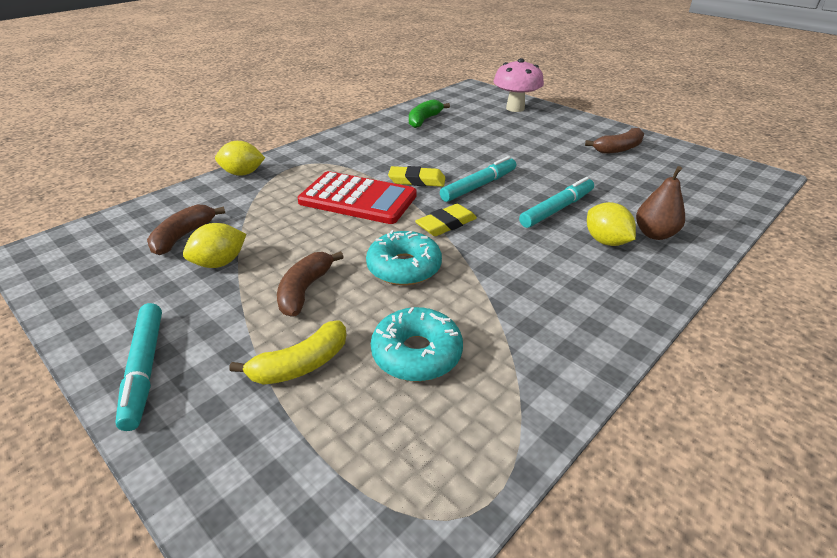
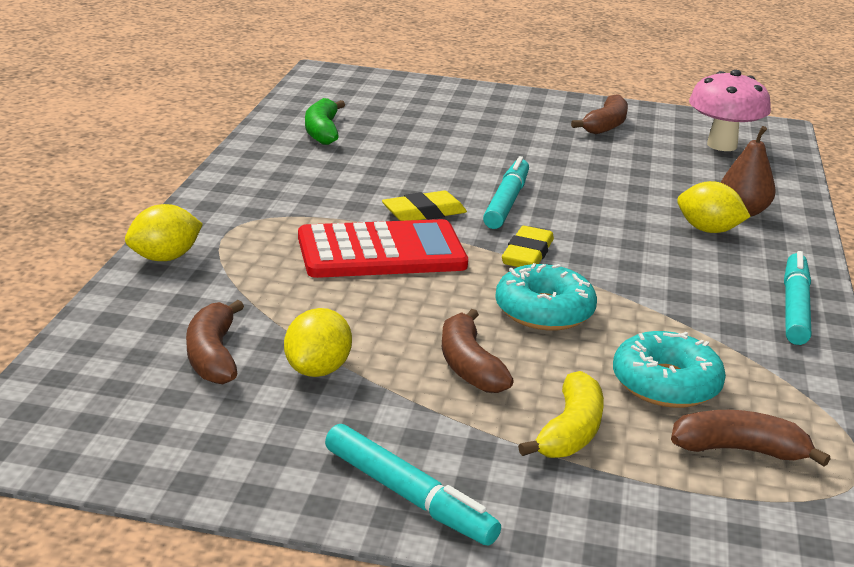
camera: 35 degrees left, 10 degrees down
(400, 435) = (739, 450): none -> brown banana
(515, 108) = (423, 94): pink mushroom -> pink mushroom (722, 145)
(557, 209) = (622, 209): turquoise marker -> turquoise marker (794, 307)

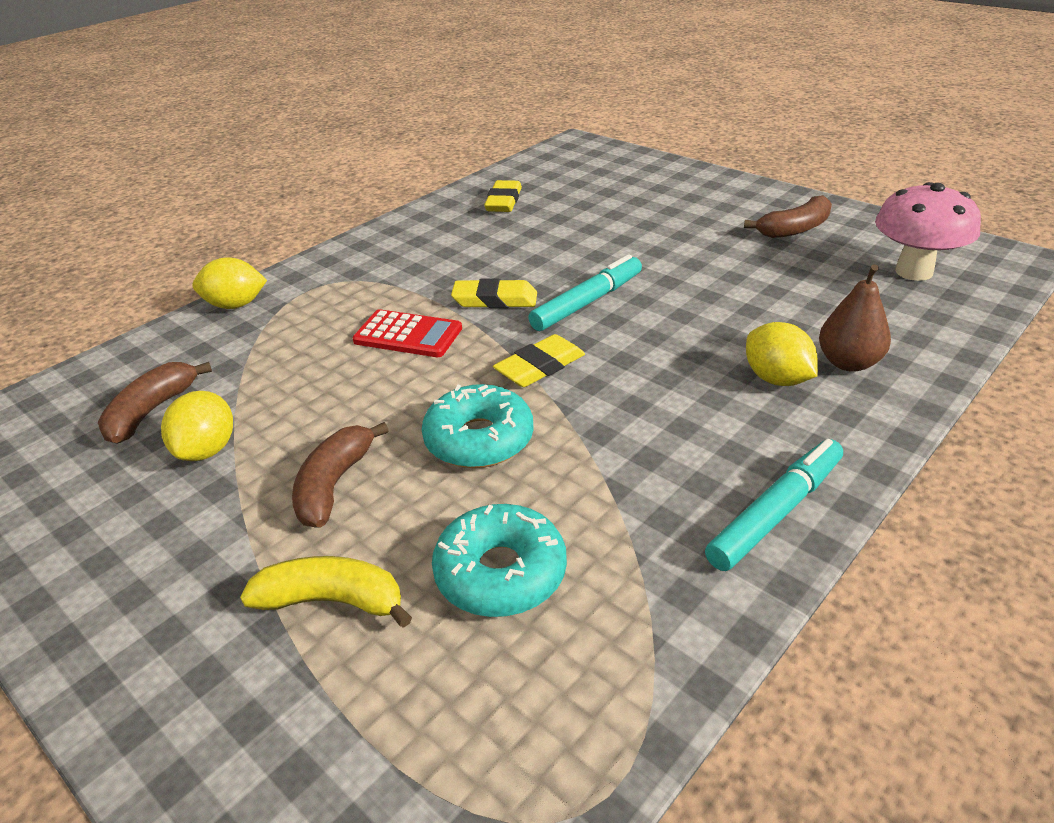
camera: 35 degrees right, 10 degrees up
(317, 370) = (207, 450): yellow lemon -> yellow lemon turned 45 degrees counterclockwise
(322, 131) = (503, 201): green banana -> yellow eraser
(381, 252) = (408, 335): red calculator -> red calculator, size x0.62
(408, 496) = (105, 622): turquoise marker -> none
(570, 432) = (332, 601): yellow banana -> yellow banana turned 135 degrees counterclockwise
(739, 450) = (480, 699): brown banana -> none

